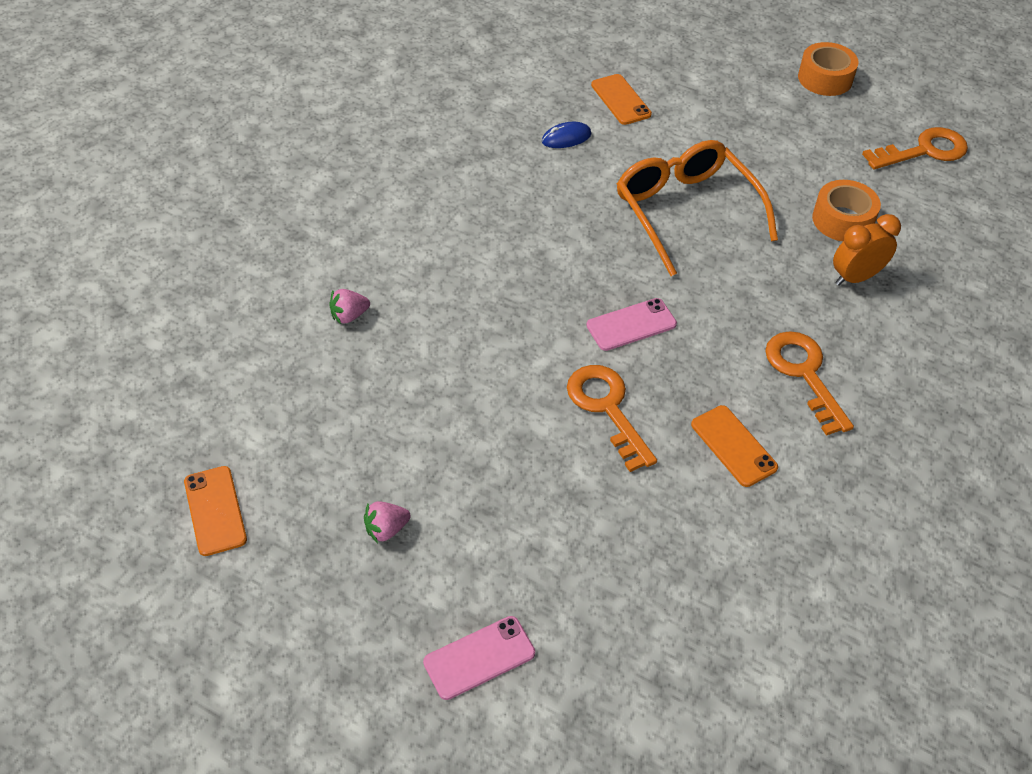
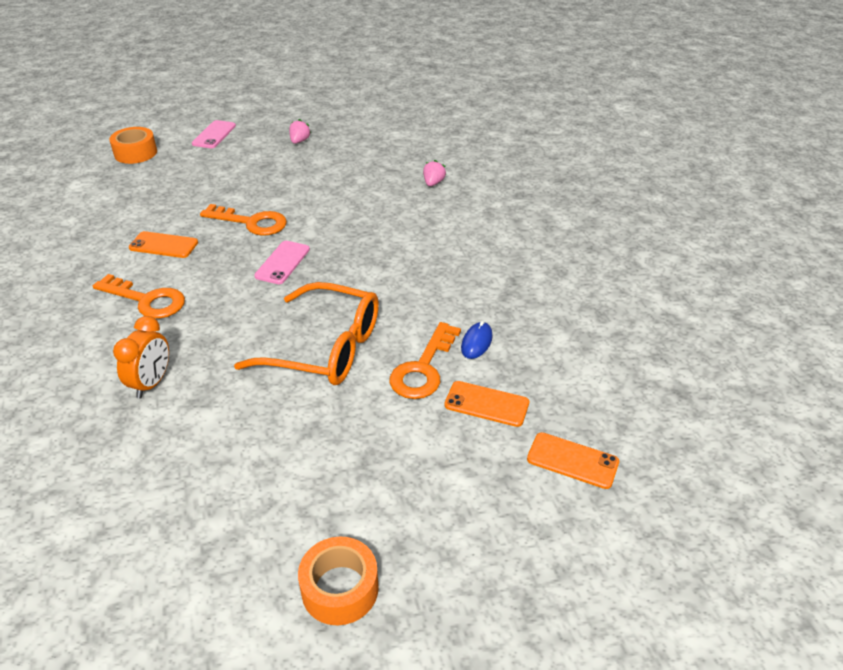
camera: 135 degrees right, 10 degrees down
(215, 510) = (374, 114): orange phone -> orange phone (572, 460)
(842, 220) = (195, 424): orange tape -> orange tape (135, 153)
(924, 151) = (161, 564): orange key -> orange key (423, 368)

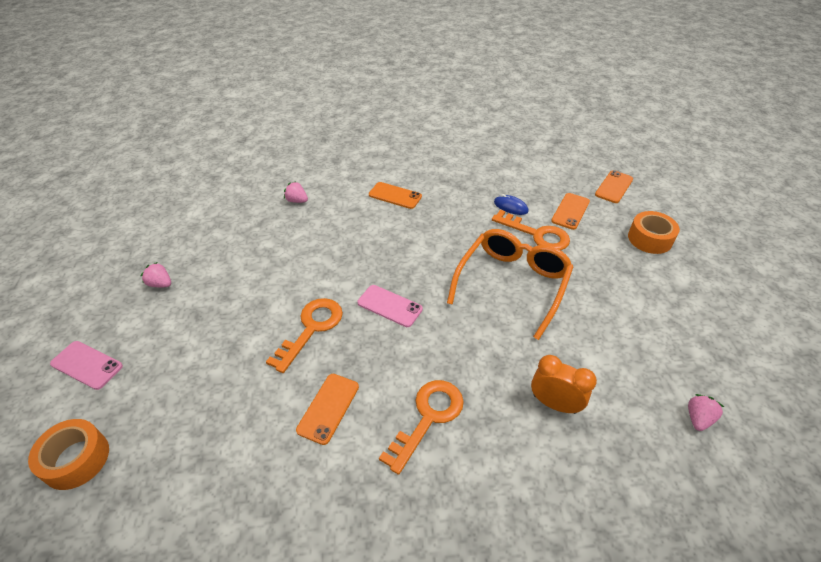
camera: 80 degrees left, 5 degrees up
(116, 507) = (698, 418): none -> pink strawberry
(340, 589) = (729, 290): orange tape -> orange tape (650, 239)
(466, 245) = (395, 196): none -> orange phone

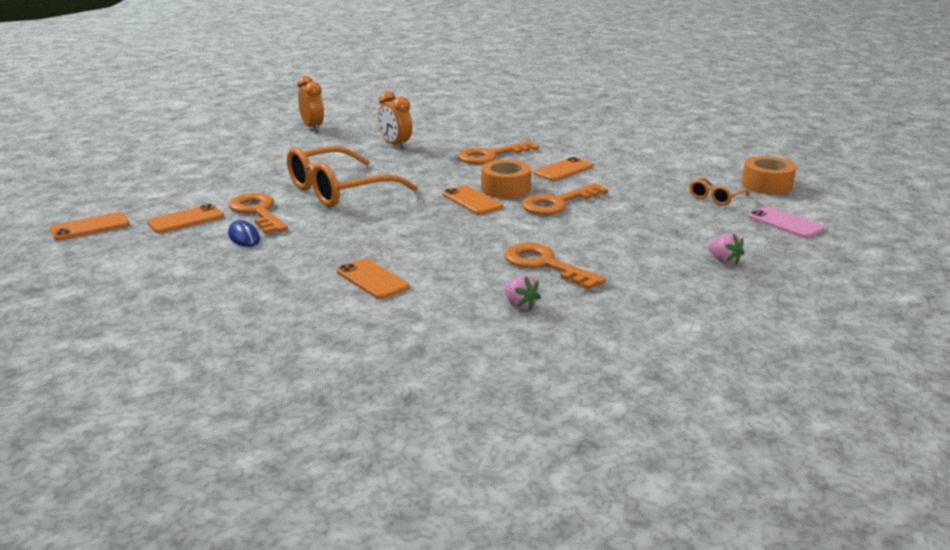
camera: 155 degrees left, 20 degrees down
(149, 398) = (715, 198): none -> orange glasses
(294, 240) = (545, 265): none -> orange key
(389, 306) = (472, 201): pink phone -> orange phone
(650, 239) = (156, 188): orange tape -> orange tape (505, 188)
(698, 418) = (312, 128): pink strawberry -> orange clock

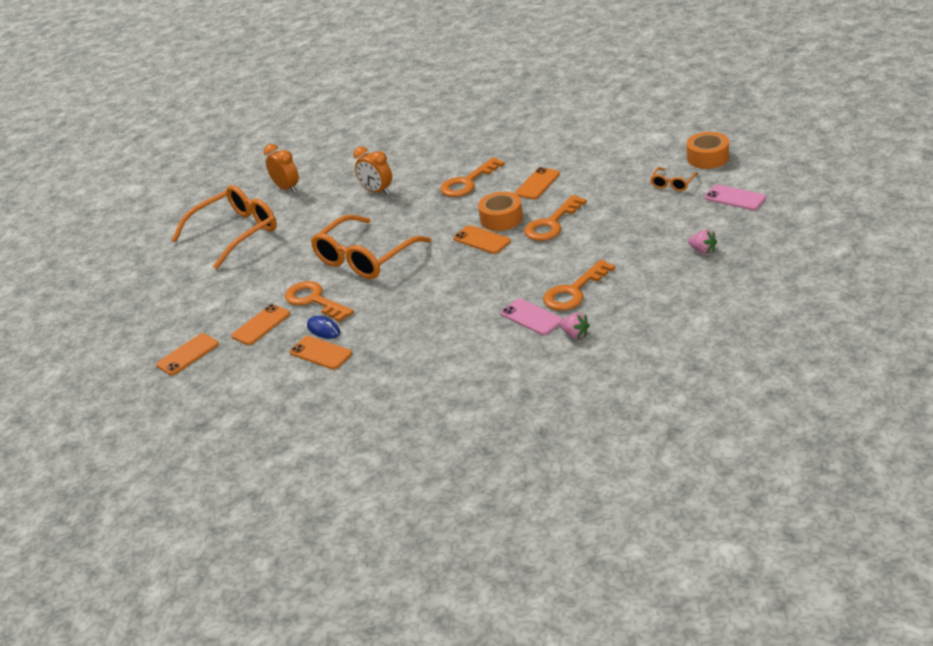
camera: 10 degrees left, 10 degrees up
(235, 148) = (236, 233): none -> orange glasses
(372, 279) = (453, 342): orange phone -> orange phone (321, 353)
(478, 277) = (531, 317): none -> pink phone
(545, 265) = (574, 291): orange key -> orange key turned 75 degrees counterclockwise

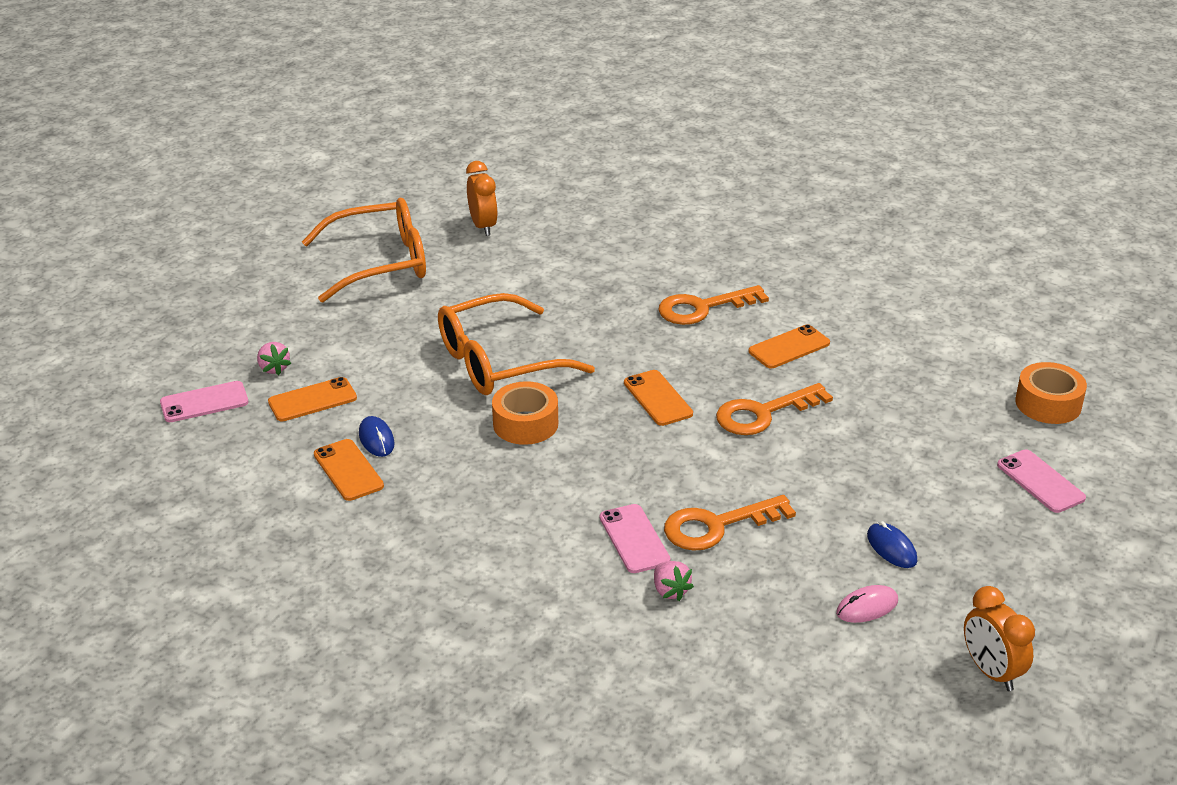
camera: 20 degrees right, 0 degrees up
(188, 354) = (204, 402): orange phone -> pink phone
(314, 300) = (396, 394): orange key -> none
(377, 191) = (584, 274): orange clock -> orange clock (991, 672)
(501, 219) = (705, 378): orange tape -> orange tape (525, 424)
(672, 184) = (969, 423): orange glasses -> none
(681, 263) = (891, 548): none -> blue mouse
(692, 297) = (867, 607): none -> pink mouse
(703, 250) = (935, 543): pink strawberry -> pink strawberry (274, 368)

